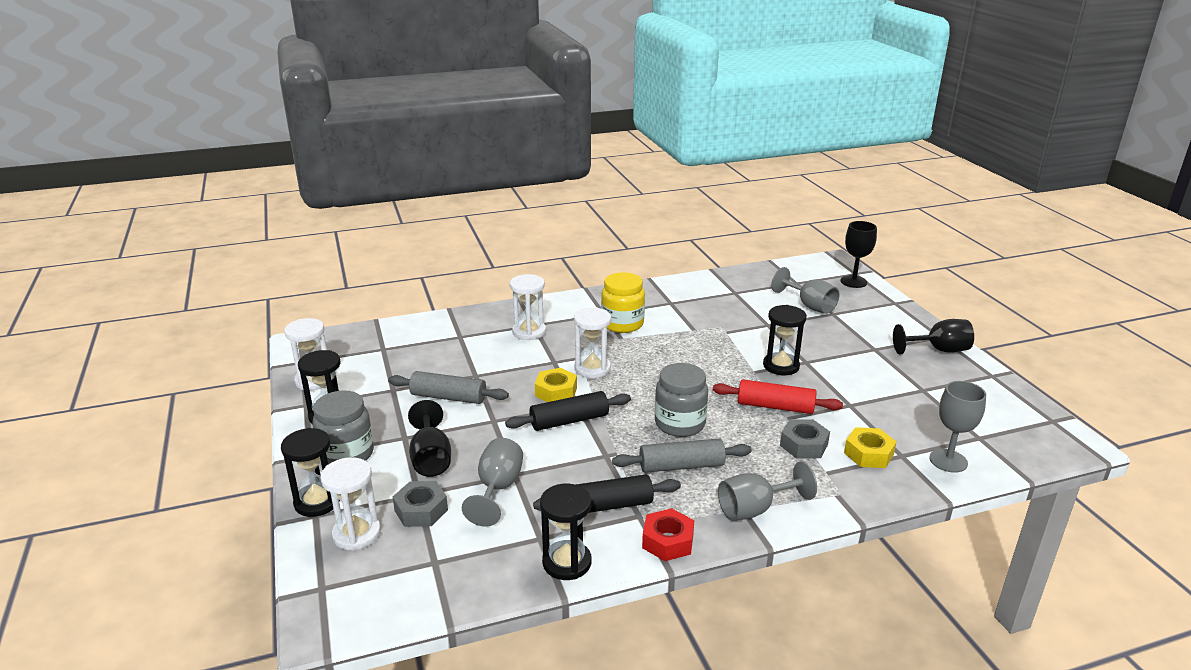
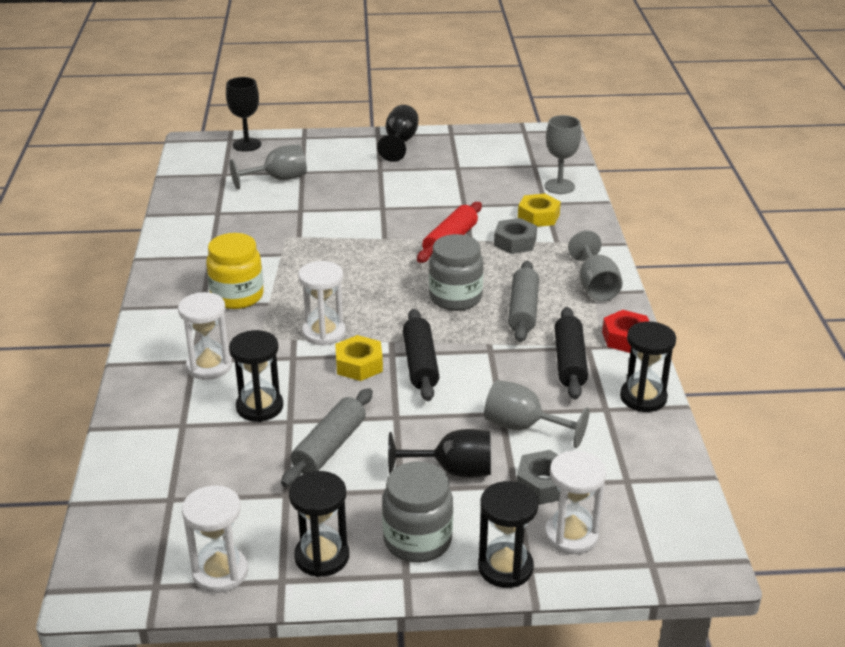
camera: 75 degrees left, 5 degrees up
(781, 366) = (382, 222): black hourglass -> black hourglass (259, 407)

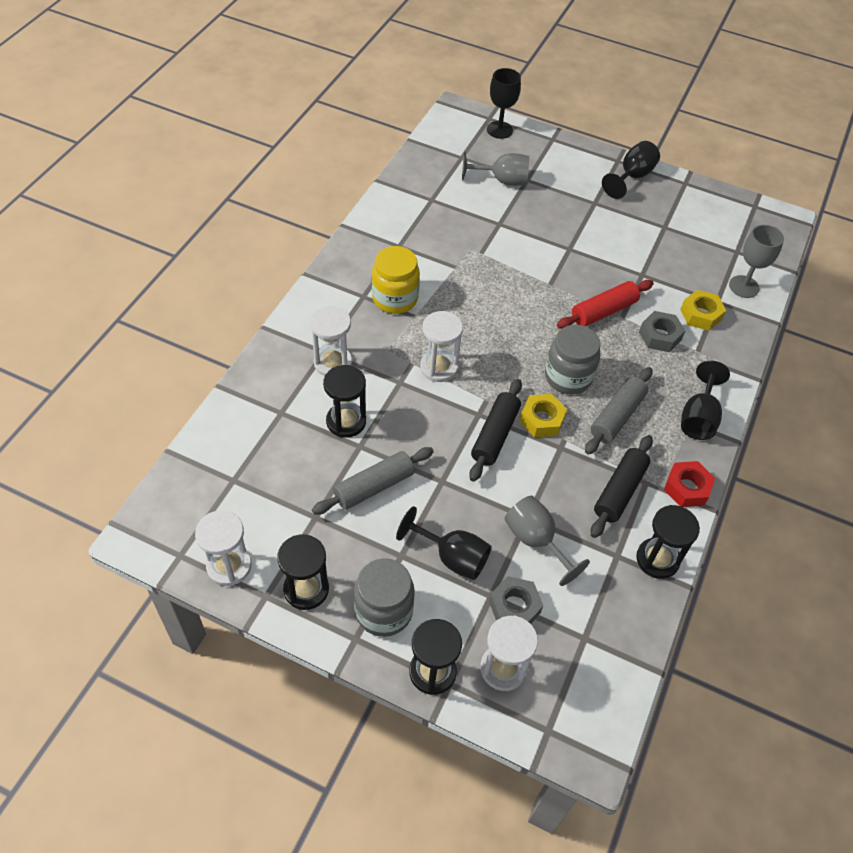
camera: 25 degrees right, 20 degrees up
(359, 365) = (446, 414): yellow nut -> yellow nut (542, 420)
(595, 286) = (698, 417): grey goblet -> black goblet

